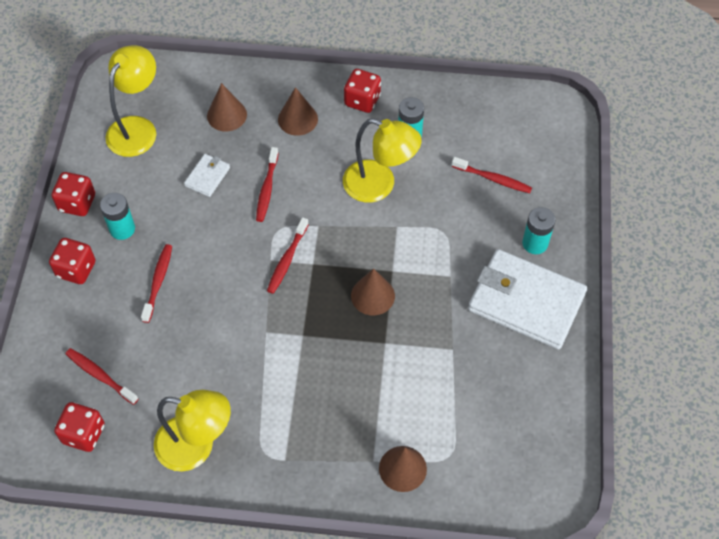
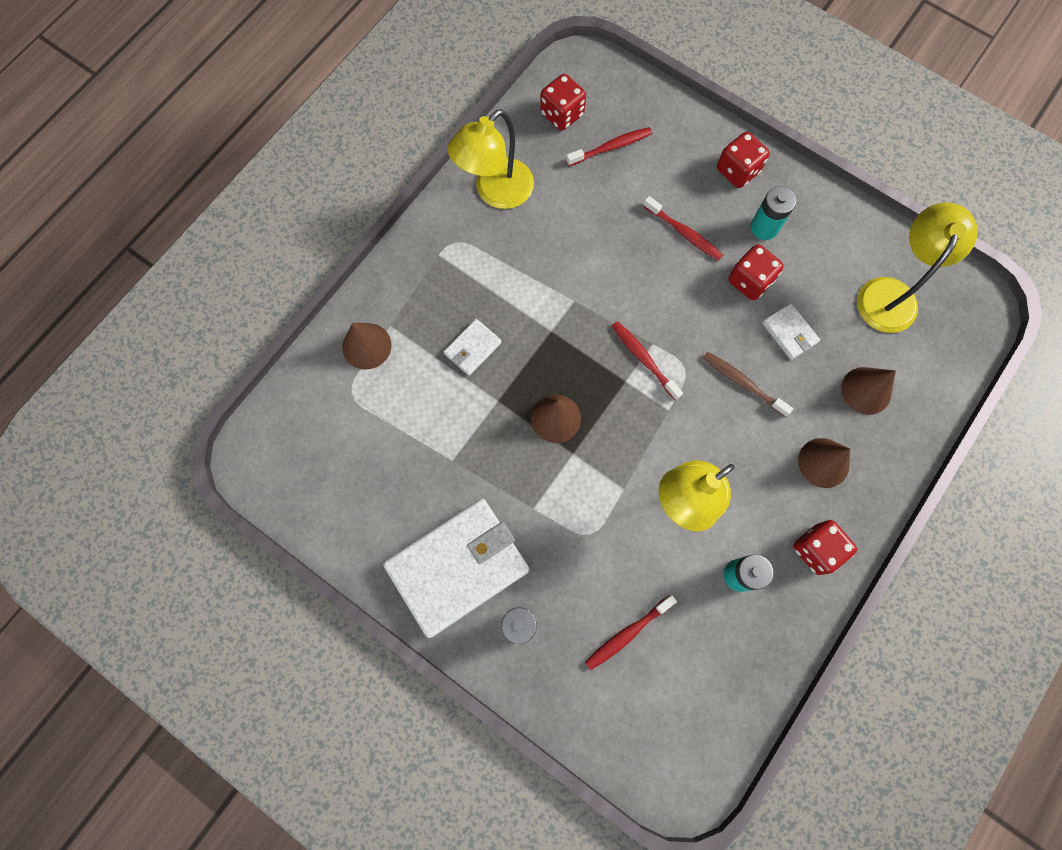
camera: 120 degrees right, 15 degrees up
(77, 203) = (818, 201): red dice -> red dice (750, 281)
(137, 128) = (891, 293): yellow lamp -> yellow lamp turned 120 degrees counterclockwise
(267, 189) = (743, 383): red toothbrush -> brown toothbrush
(353, 384) = (473, 348): none -> white wallet

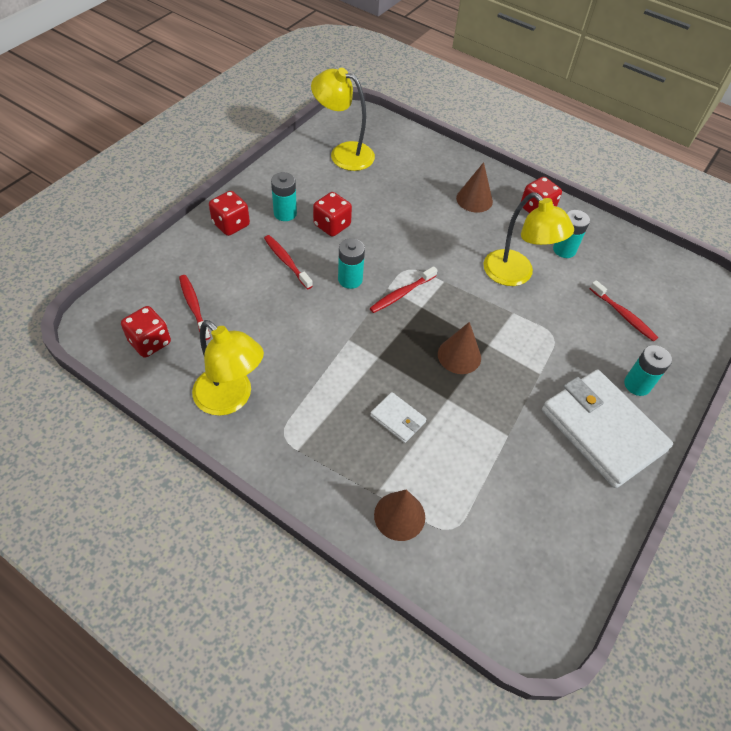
camera: 95 degrees left, 20 degrees down
(662, 302) = (350, 279): none -> turquoise battery
(684, 233) = (286, 261): red toothbrush -> red toothbrush turned 75 degrees counterclockwise
(743, 383) = (418, 236): brown toothbrush -> none
(789, 332) = (375, 207): white wallet -> none
(866, 390) = (418, 173): brown cone -> none

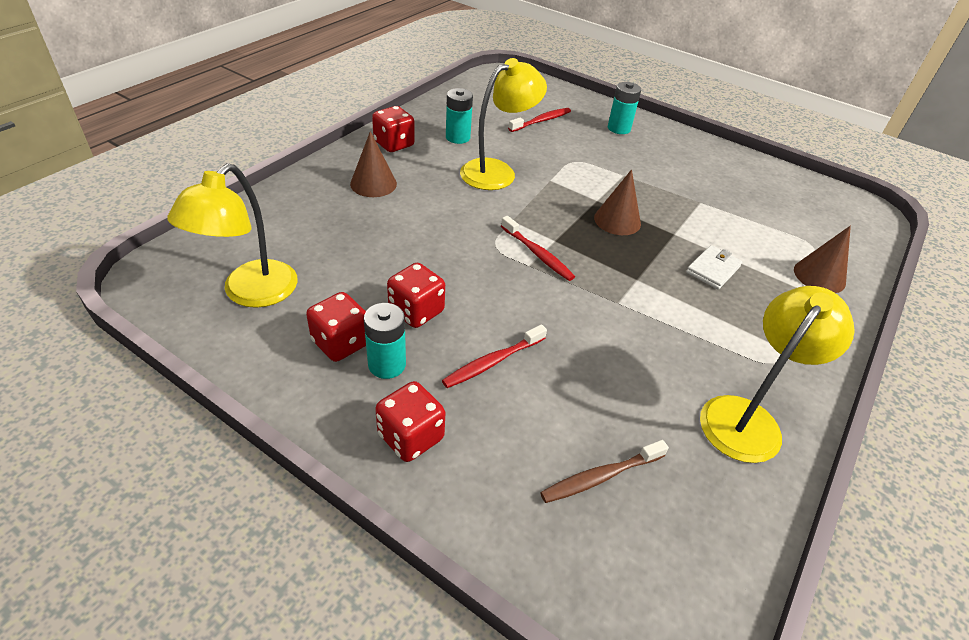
camera: 90 degrees left, 10 degrees down
(150, 342) = (687, 534): red dice -> red dice (341, 343)
(194, 306) = (600, 477): red toothbrush -> brown toothbrush
(350, 279) = (519, 297): turquoise battery -> none
(602, 430) = (673, 152): white wallet -> none

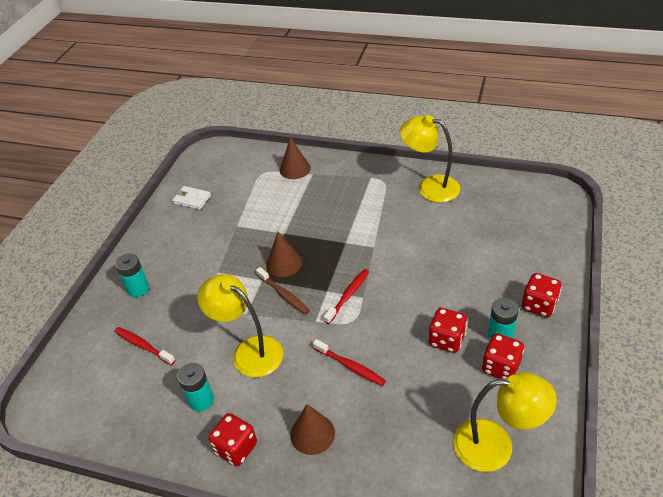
camera: 100 degrees left, 0 degrees up
(492, 362) = (462, 288): red toothbrush -> red toothbrush (350, 366)
(600, 477) = (504, 229): brown toothbrush -> brown toothbrush (284, 294)
(713, 269) = (314, 211): white wallet -> white wallet (192, 199)

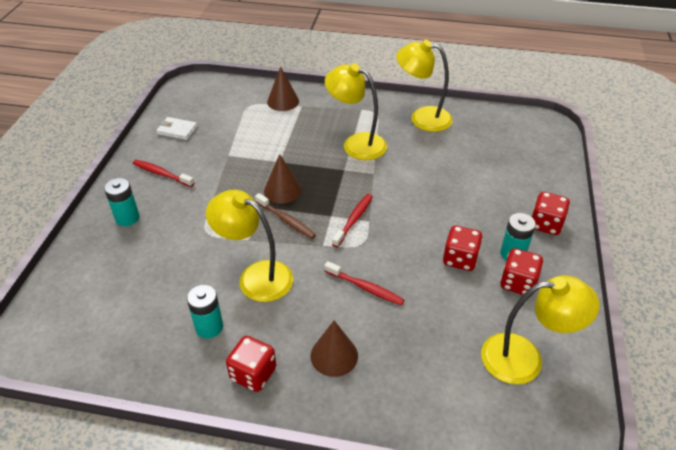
camera: 10 degrees left, 0 degrees up
(143, 346) = (138, 274): red toothbrush -> red toothbrush (162, 174)
(361, 215) = (356, 143): none -> yellow lamp

